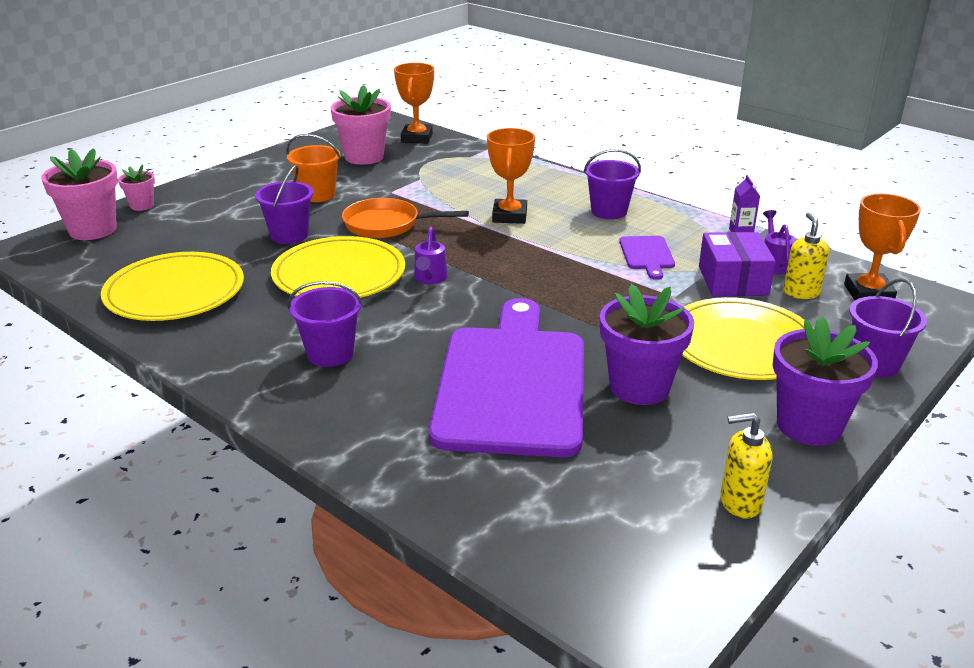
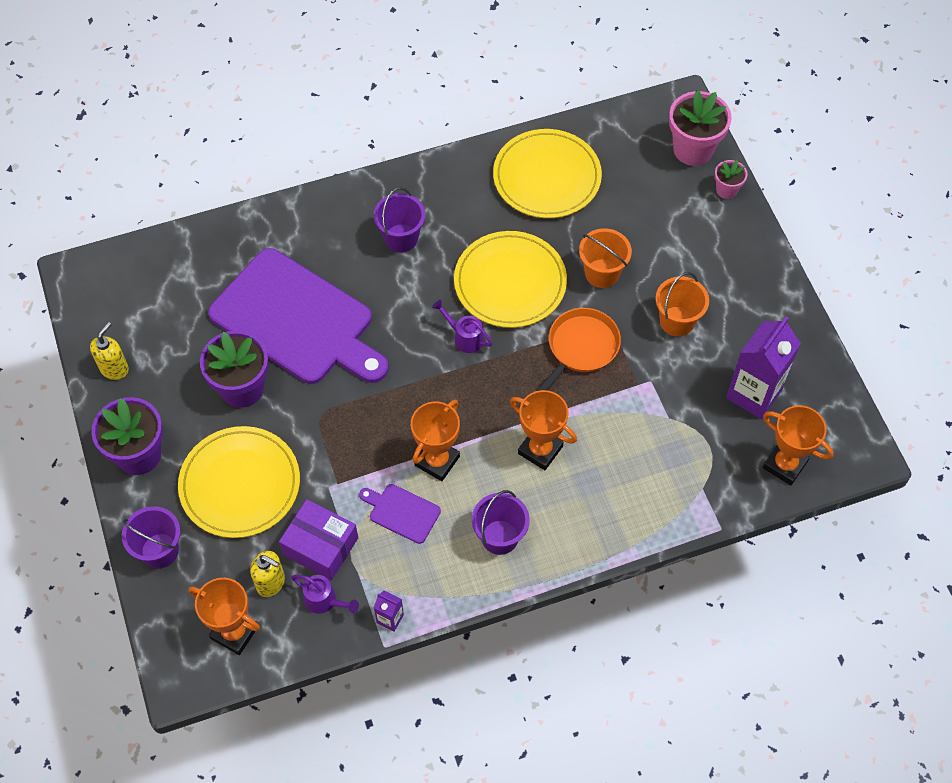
camera: 120 degrees right, 30 degrees up
(289, 235) = (602, 273): purple bucket -> orange bucket
(364, 157) = (754, 394): pink flower pot -> purple carton
(577, 254) = (437, 461): none -> orange trophy

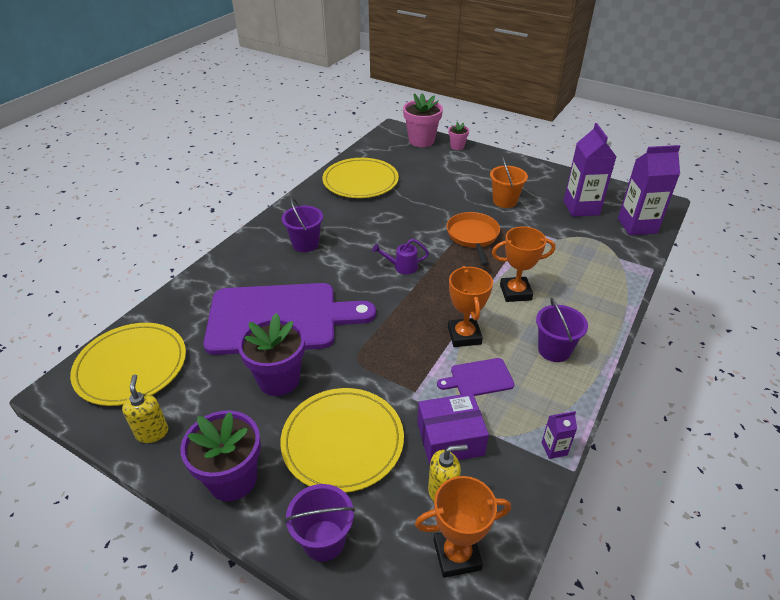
camera: 40 degrees left, 20 degrees down
(324, 601) = (496, 473): purple watering can -> none
(510, 282) = (396, 230): yellow plate -> yellow plate (131, 366)
(602, 273) = (441, 202): orange bucket -> none
(785, 465) = (637, 226): orange trophy -> purple carton

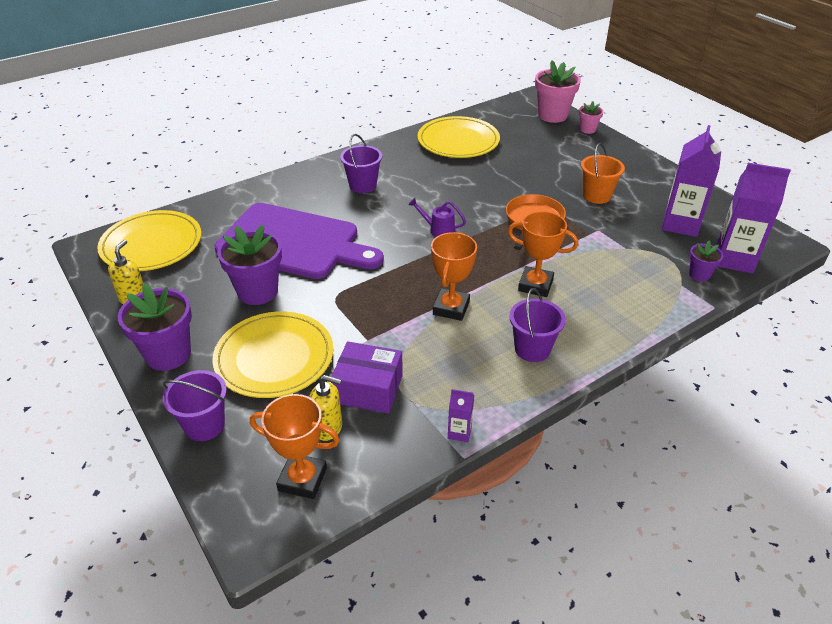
camera: 25 degrees right, 0 degrees up
(478, 378) = (435, 349): purple cutting board -> none
(624, 245) = (699, 275): none -> purple flower pot

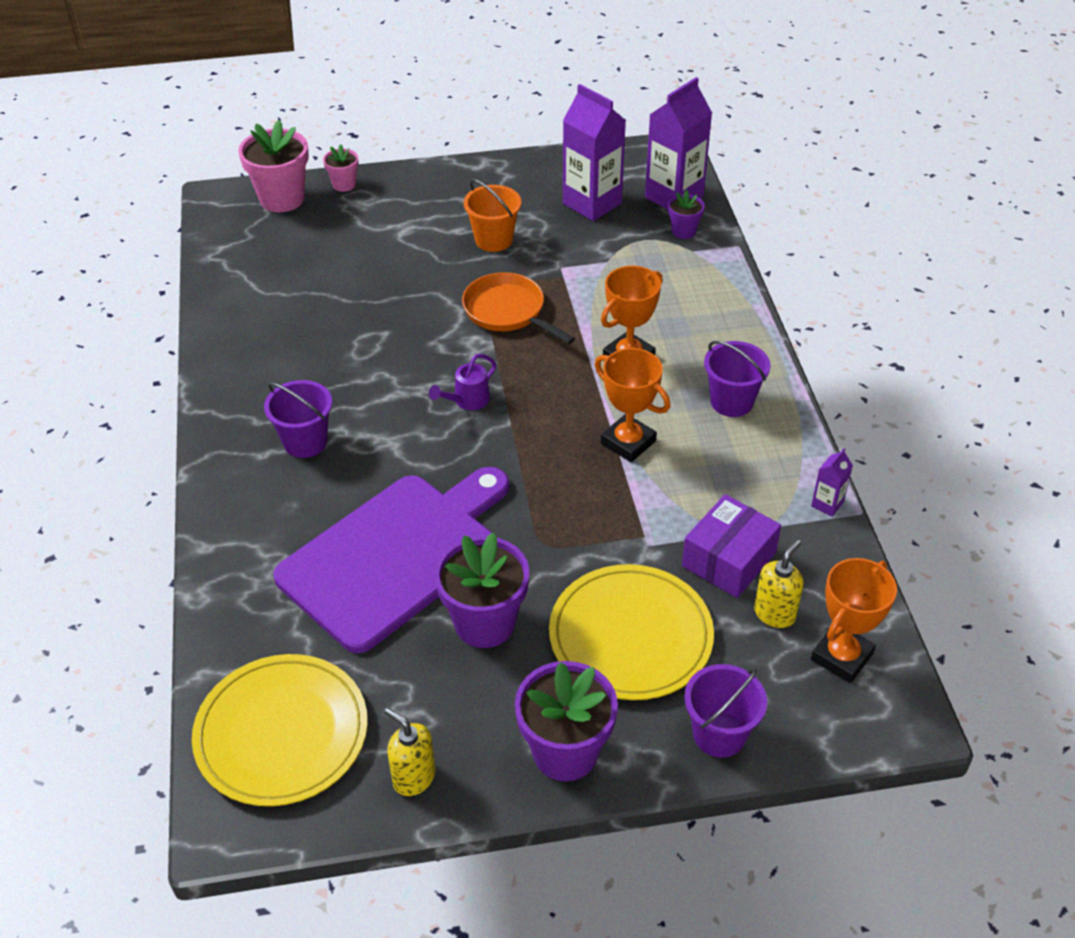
camera: 65 degrees left, 5 degrees up
(458, 141) = (269, 308): yellow plate -> none

